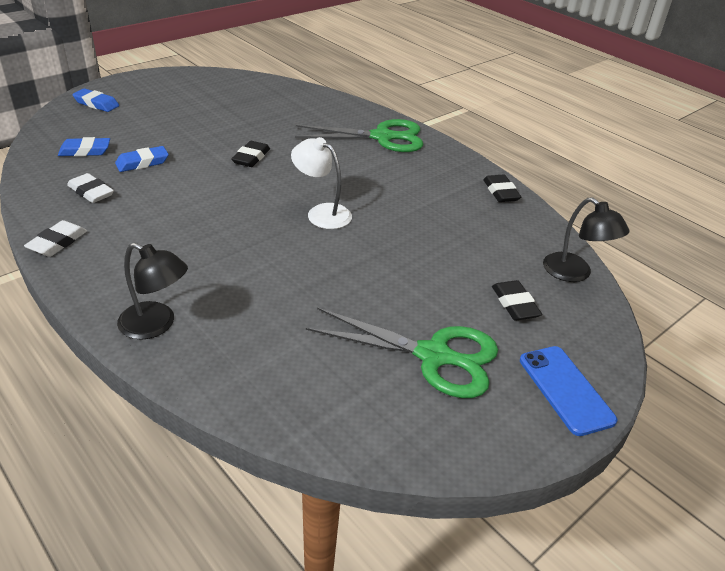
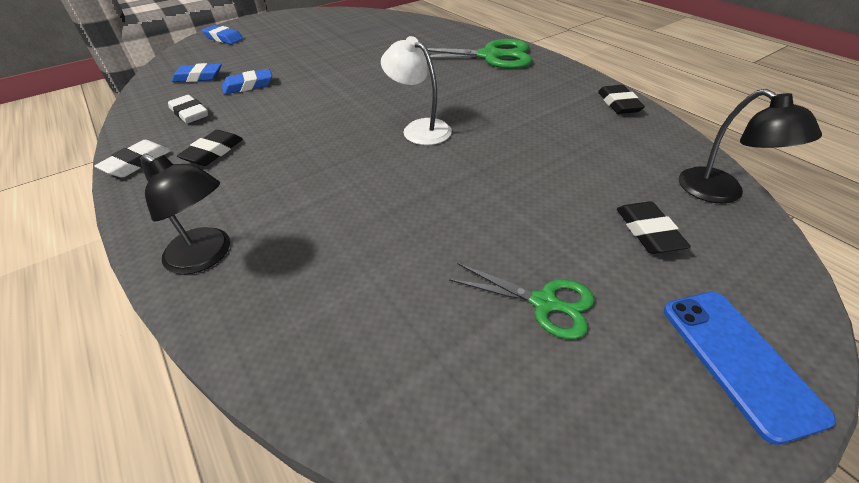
camera: 10 degrees right, 5 degrees up
(251, 158) = (355, 78): black eraser -> black eraser (213, 152)
(434, 356) = (545, 303): green scissors -> green scissors, size x0.56

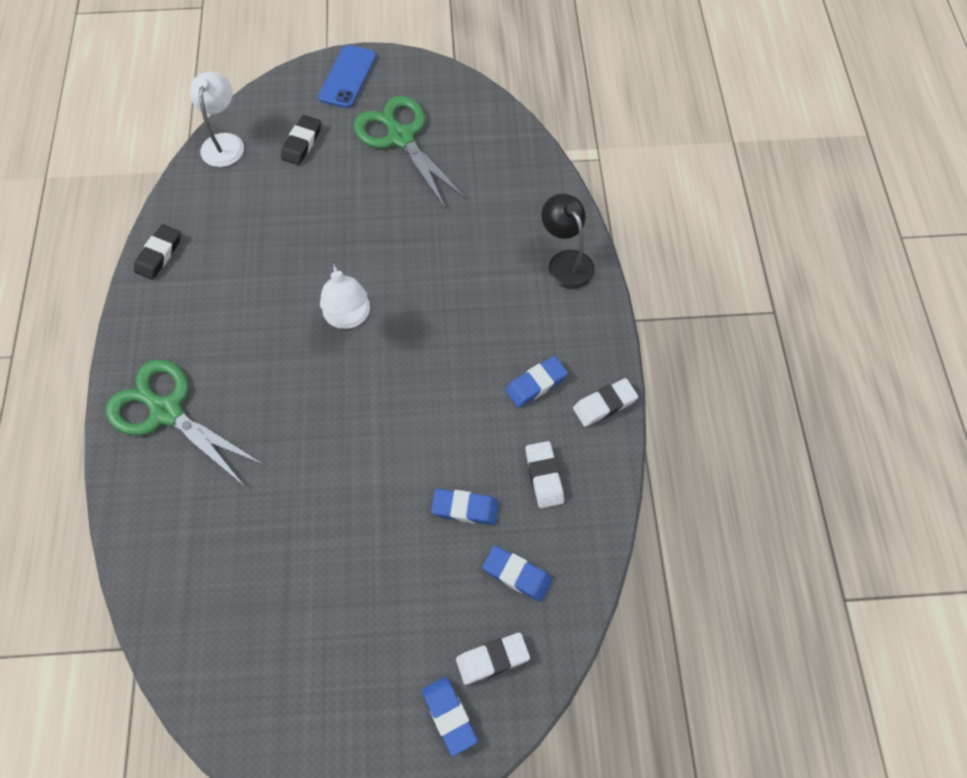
camera: 150 degrees left, 20 degrees up
(205, 54) = (492, 659): none -> white eraser
(213, 152) = (536, 384): black eraser -> blue eraser
(545, 303) = (400, 137): green scissors -> green scissors, size x1.77
(721, 193) = (224, 142): black lamp -> white lamp

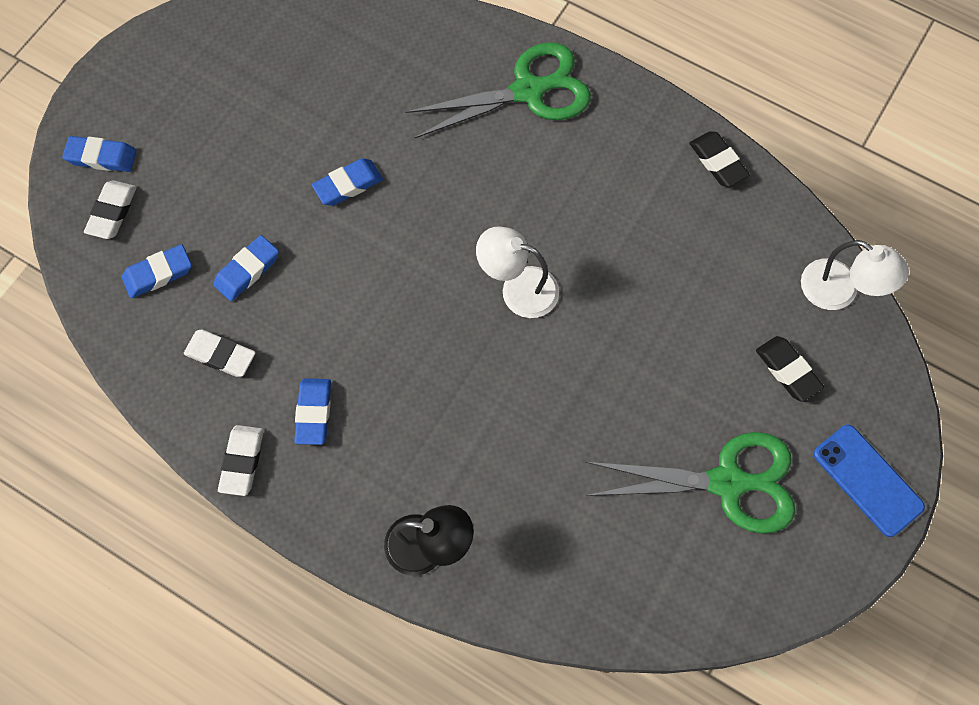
camera: 125 degrees right, 5 degrees up
(340, 487) = (348, 185): none -> blue eraser

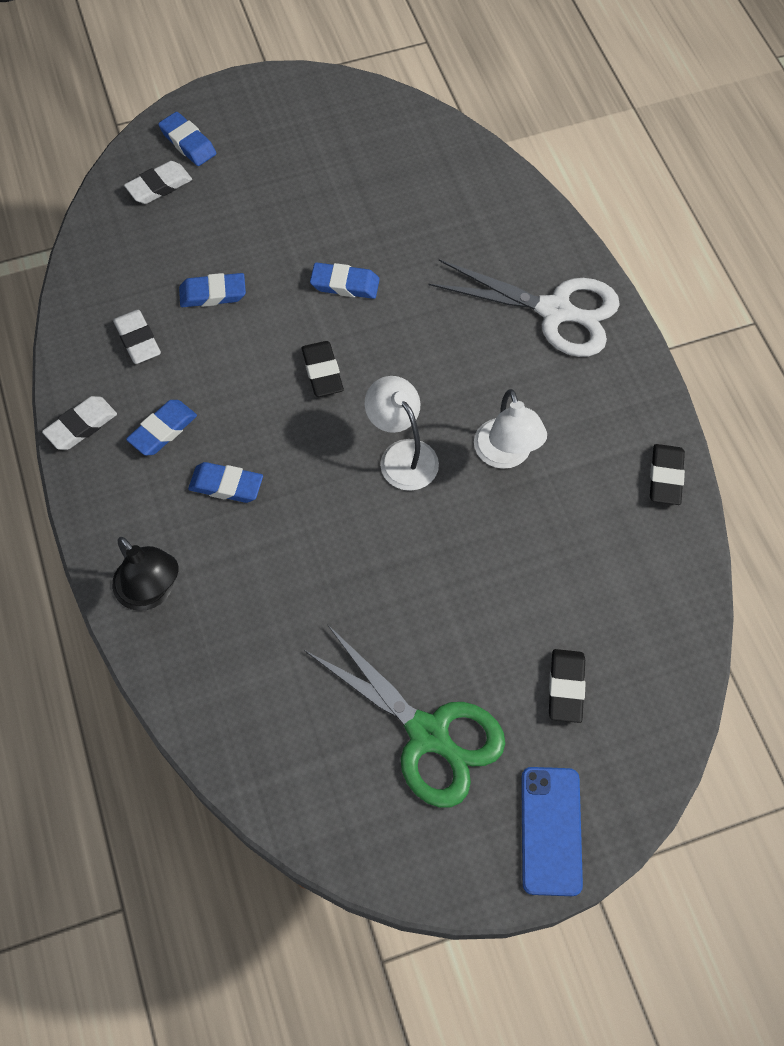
camera: 40 degrees right, 5 degrees down
(158, 274) = (149, 251): blue eraser -> blue eraser (226, 485)
(397, 269) = (322, 372): none -> black eraser
(529, 91) = (556, 311): green scissors -> white scissors
(839, 292) = (675, 660): white lamp -> white lamp (506, 455)

